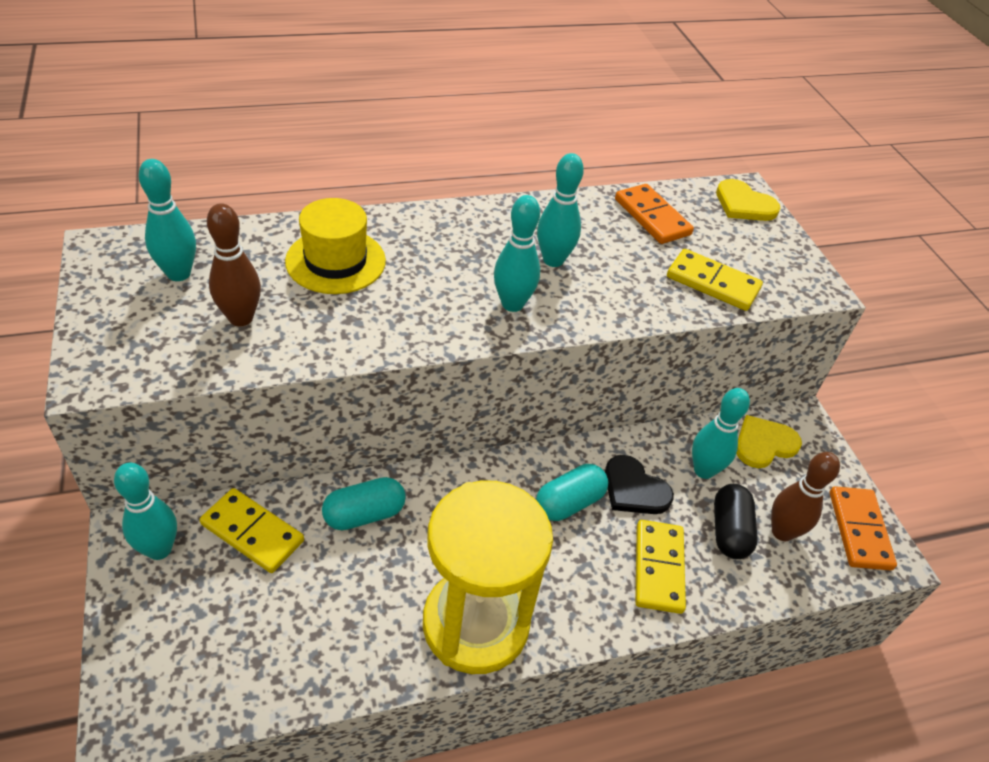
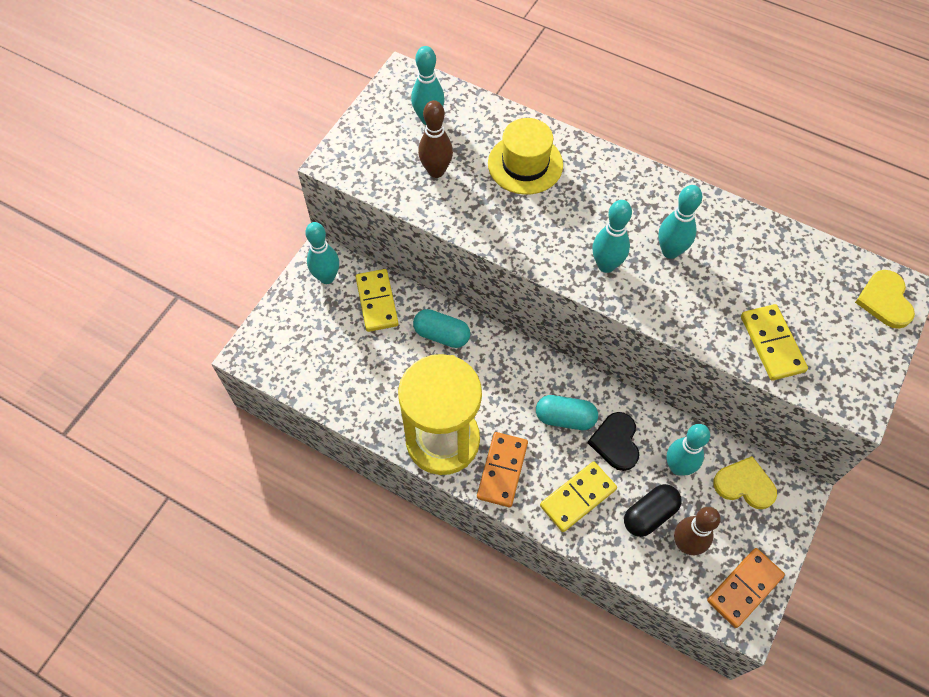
camera: 50 degrees right, 15 degrees up
(652, 217) = (788, 264): orange domino -> orange domino (502, 470)

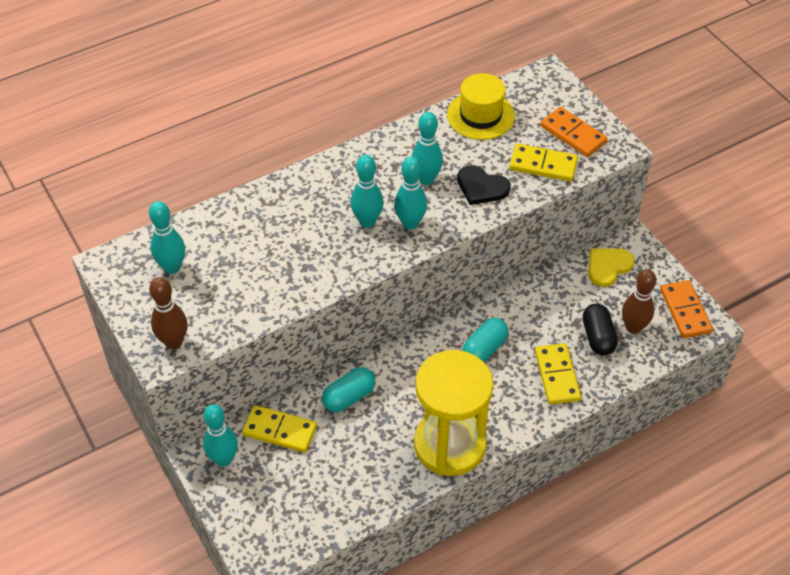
camera: 60 degrees left, 10 degrees down
(436, 171) = (232, 288): brown bowling pin -> brown bowling pin (173, 342)
(502, 470) = (503, 415): orange domino -> orange domino (573, 134)
(525, 164) = (275, 225): yellow hat -> yellow hat (480, 115)
(616, 442) = (526, 326): black heart -> black heart (481, 187)
(678, 467) = (570, 299): turquoise bowling pin -> turquoise bowling pin (367, 221)
(885, 300) = (550, 88): yellow heart -> none

